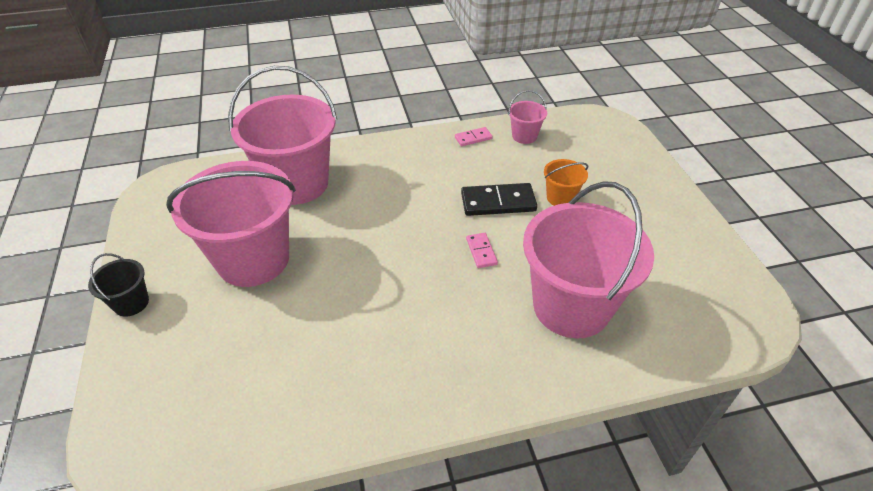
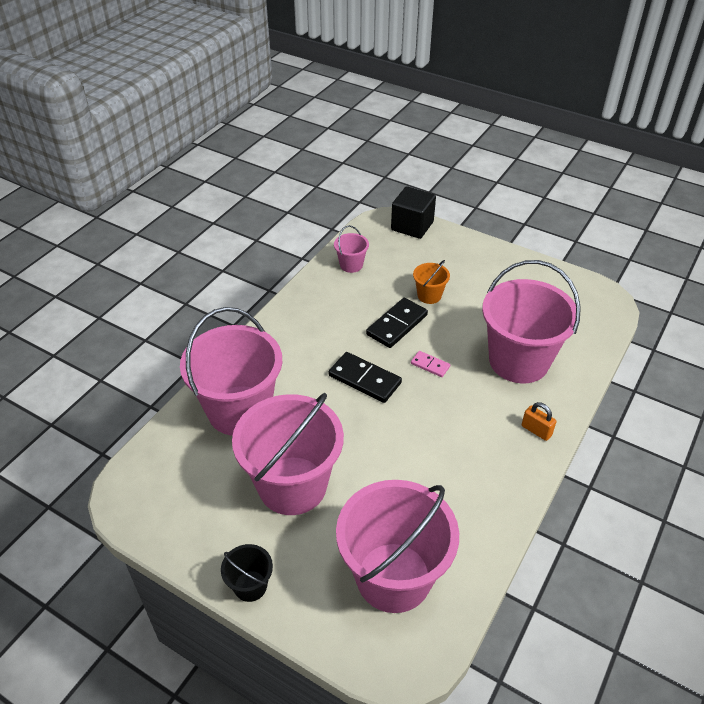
camera: 45 degrees left, 0 degrees up
(215, 387) = (393, 577): none -> pink bucket
(412, 225) = (364, 379): none -> black domino
(473, 138) = (319, 289): pink domino -> none
(501, 379) = (536, 430): none -> orange padlock
(623, 136) = (412, 226): none -> black cube

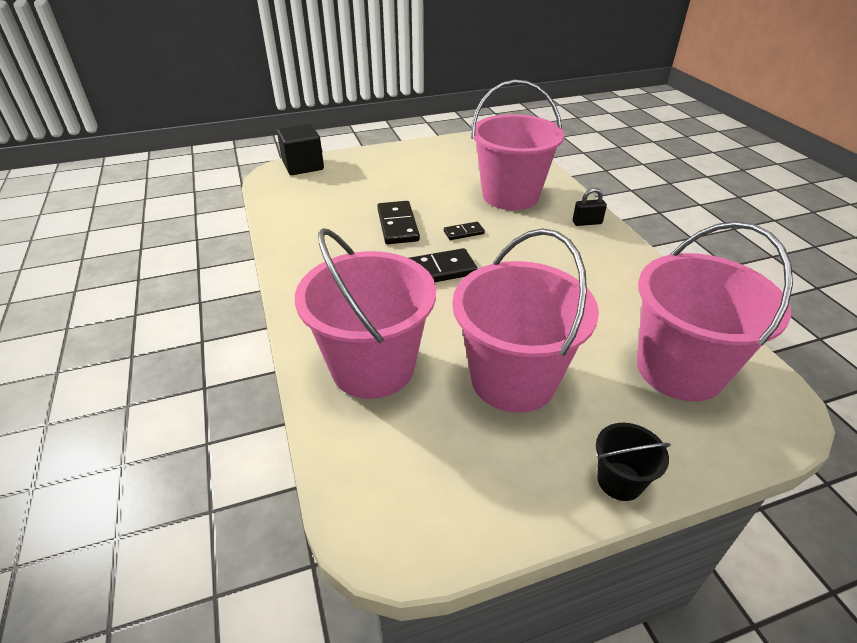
camera: 50 degrees left, 5 degrees down
(351, 265) = (294, 211): pink bucket -> none
(429, 295) = (389, 196): orange bucket -> none
(430, 365) = (463, 232): pink domino -> black domino
(536, 430) = (587, 223): orange padlock -> black padlock

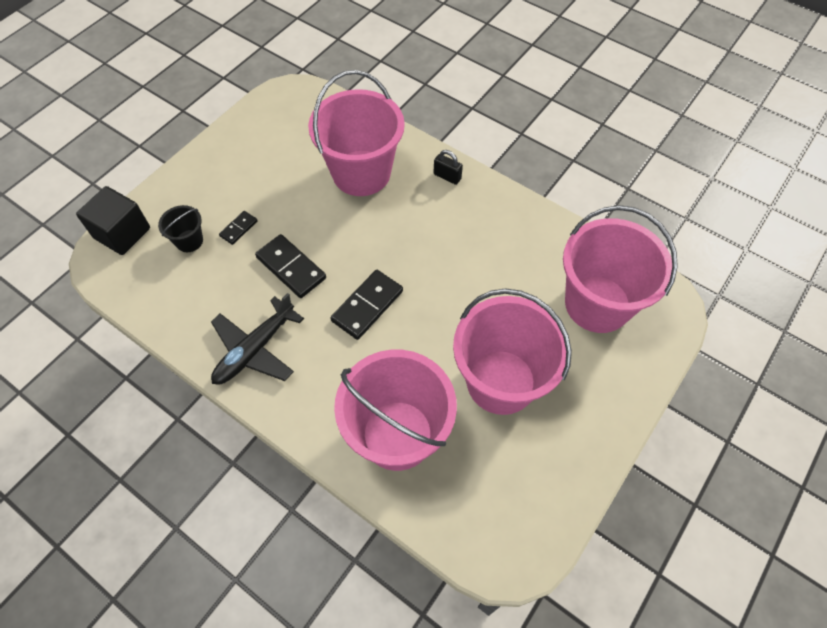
camera: 35 degrees left, 20 degrees up
(319, 258) = (255, 349): none -> black plane
(463, 232) = (356, 245): black domino -> black domino (239, 229)
(587, 223) = (447, 176): black padlock -> black padlock turned 75 degrees clockwise
(619, 481) = (613, 422): black bucket -> black bucket (189, 241)

